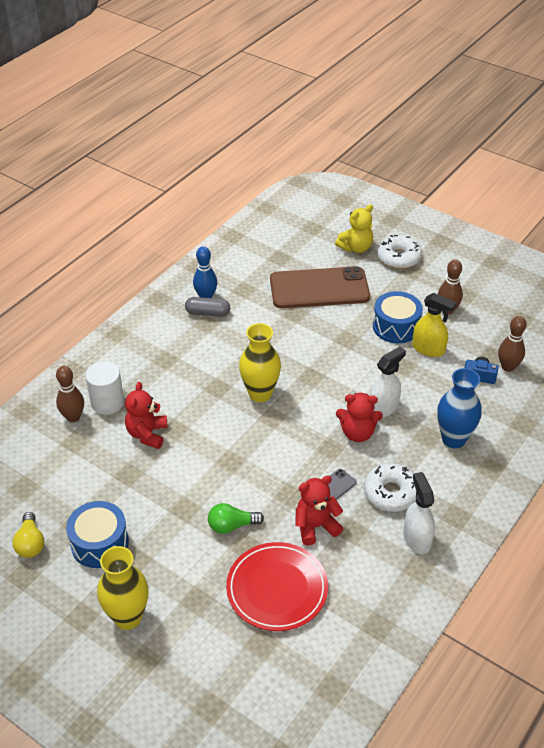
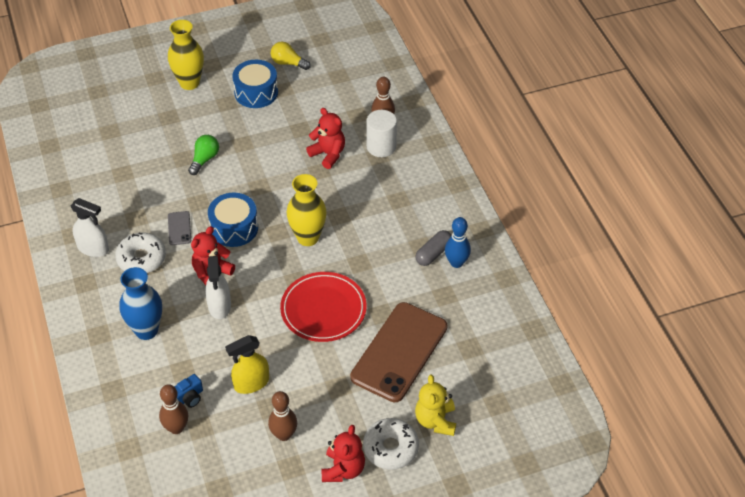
camera: 125 degrees right, 5 degrees up
(277, 589) = (136, 156): red plate -> red plate (323, 309)
(315, 526) = (159, 201): red teddy bear -> red teddy bear (343, 469)
(396, 326) = (299, 378): blue drum -> blue drum (234, 228)

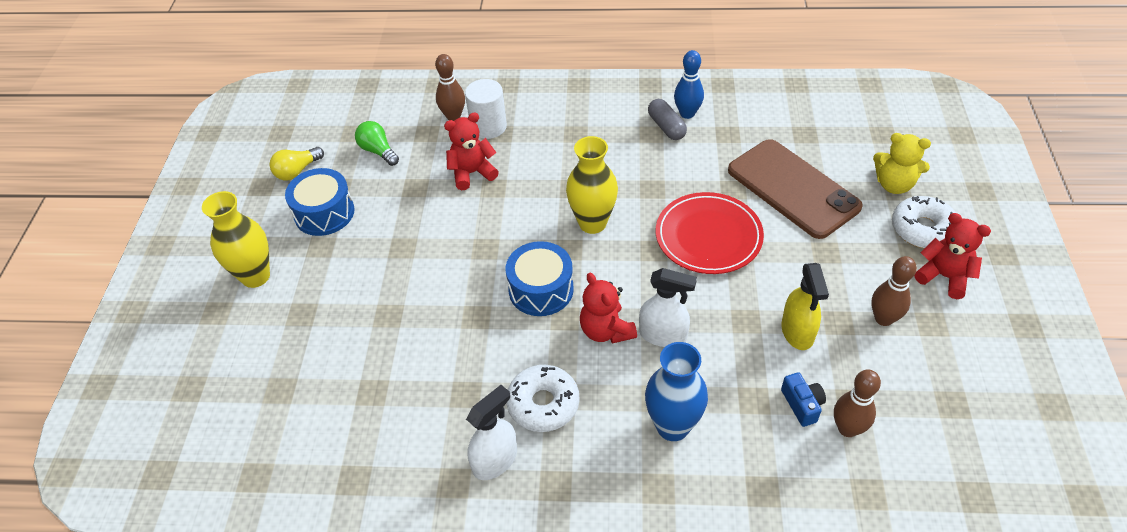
camera: 65 degrees left, 0 degrees up
(179, 228) = (511, 348): grey phone -> none
(204, 159) = (405, 292): green light bulb -> green light bulb (378, 151)

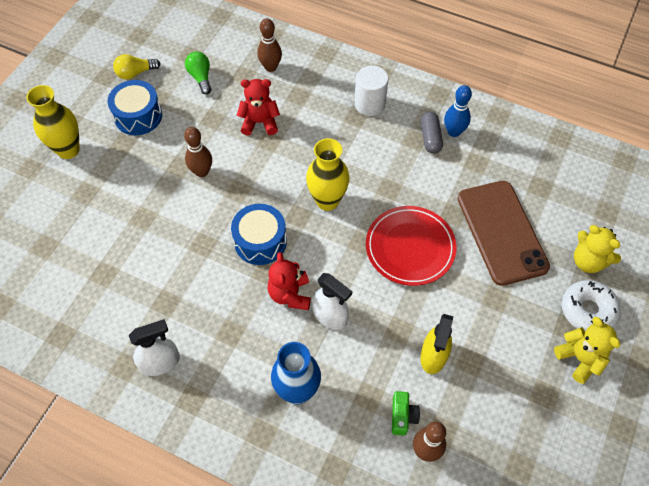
camera: 20 degrees right, 10 degrees up
(488, 127) = (292, 86): white cylinder -> white cylinder (370, 104)
(543, 404) = (215, 334): white donut -> none
(802, 404) = (402, 416): blue camera -> green camera
(883, 319) = (508, 373): brown bowling pin -> brown bowling pin (201, 172)
(944, 276) = (580, 358): red teddy bear -> yellow teddy bear

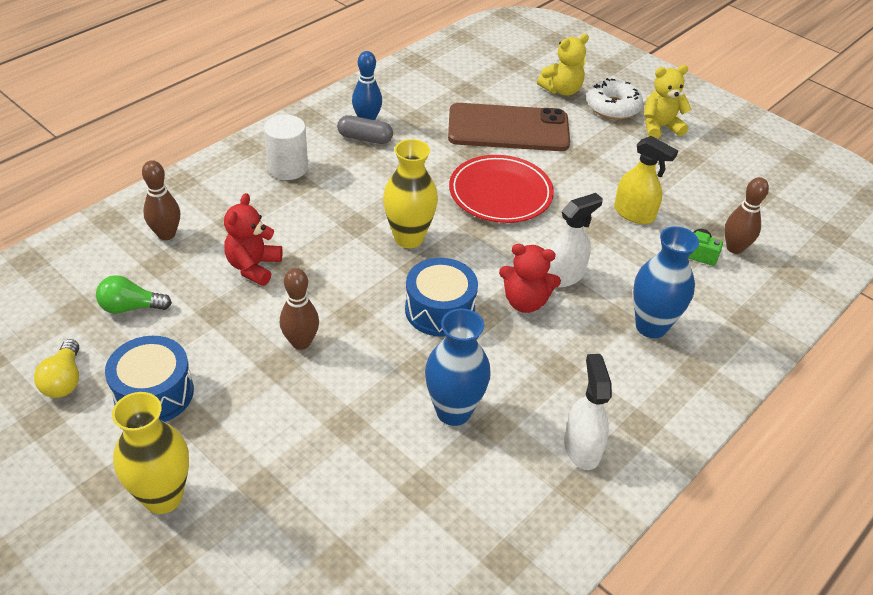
camera: 75 degrees left, 15 degrees down
(169, 275) = (453, 411): none -> blue vase

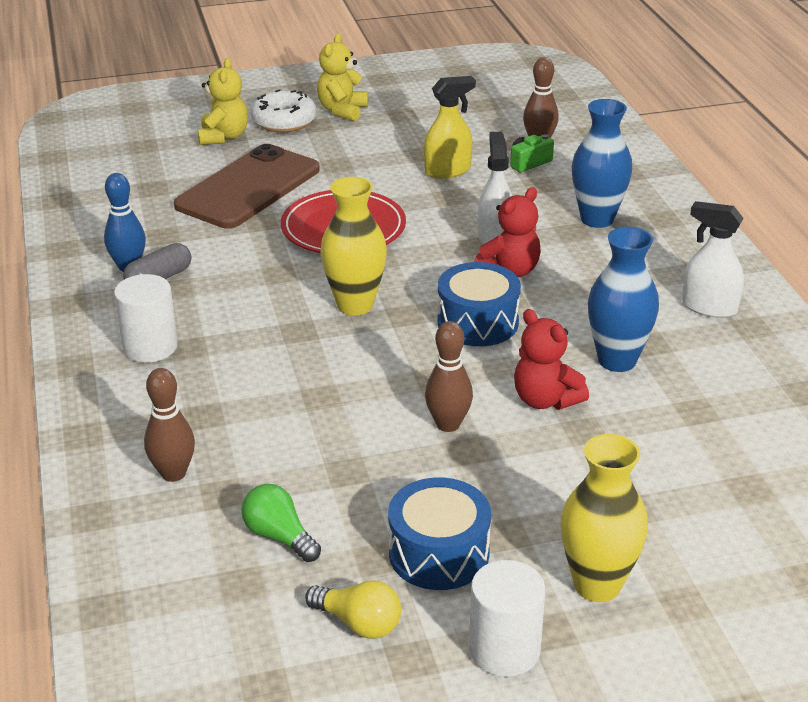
camera: 55 degrees left, 10 degrees down
(69, 467) = (504, 650): none -> white cylinder
(131, 307) = (279, 536): green light bulb -> green light bulb turned 105 degrees clockwise
(253, 267) = (298, 422): red teddy bear -> red teddy bear (545, 400)

